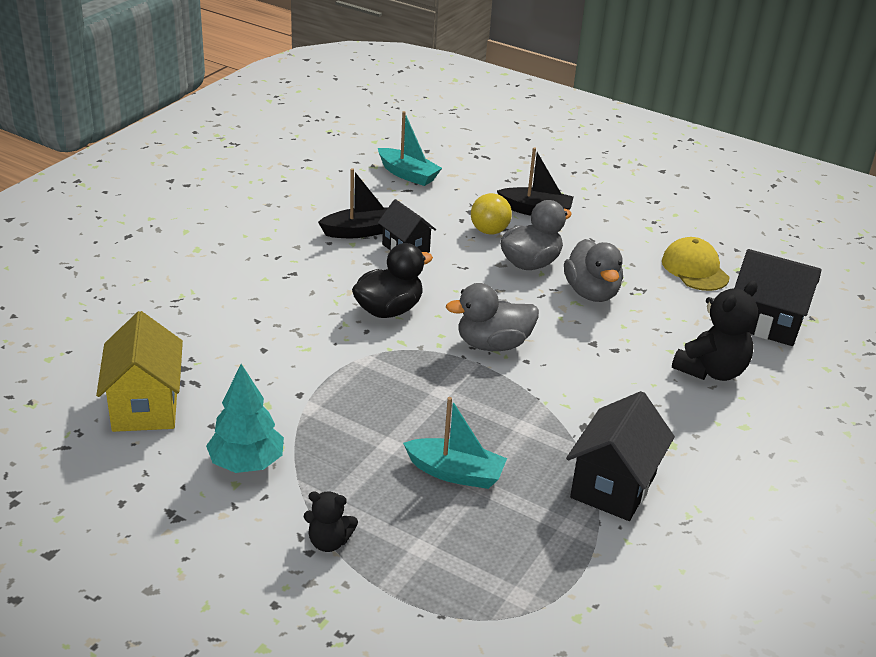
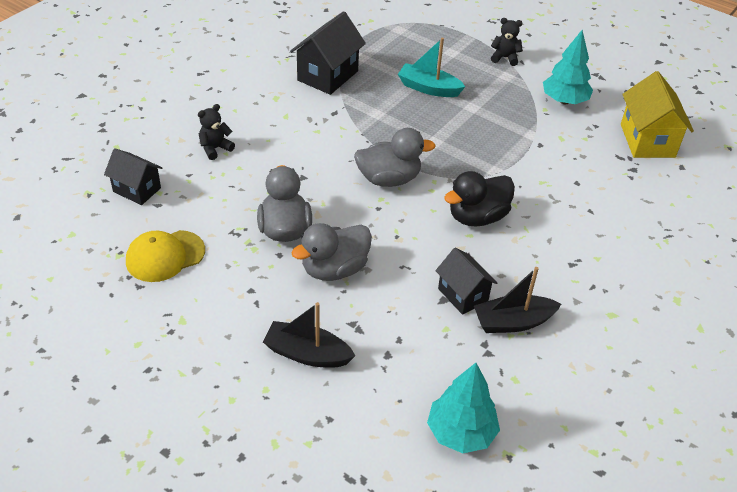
camera: 175 degrees left, 10 degrees up
(408, 174) = (461, 432): turquoise boat -> turquoise tree
(489, 231) = (369, 319): yellow ball -> none
(695, 269) = (165, 256): yellow cap -> yellow cap turned 75 degrees clockwise
(711, 371) = (215, 148): black teddy bear -> black teddy bear, size x0.57
(766, 323) = (137, 190): black house -> black house, size x0.64

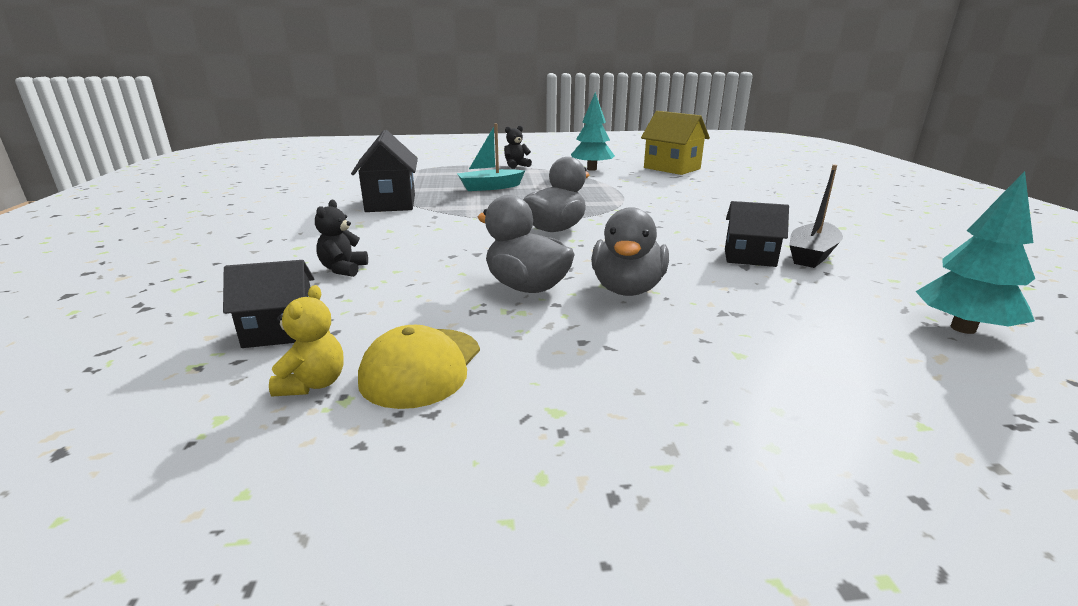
camera: 40 degrees left, 20 degrees down
(117, 237) = (313, 384): none -> yellow teddy bear
(307, 354) = (741, 355): black boat -> none
(477, 217) = (660, 222): black duck -> none

